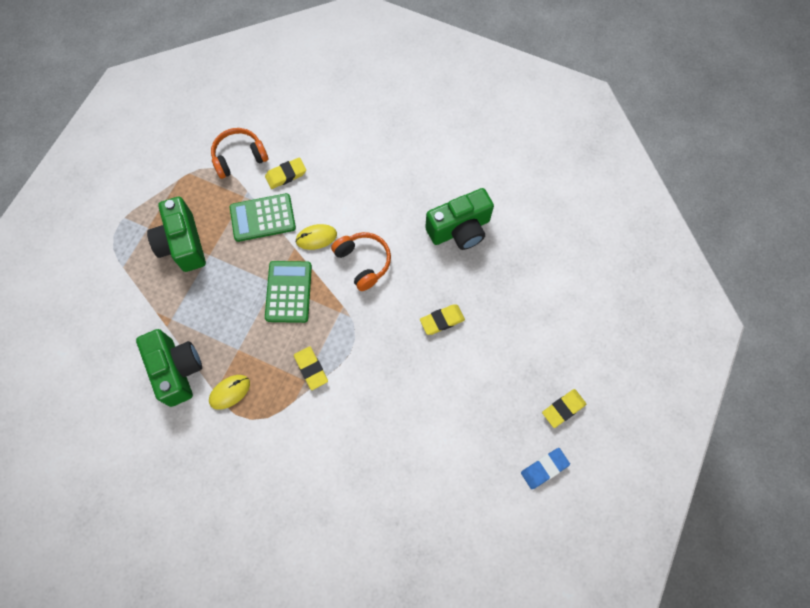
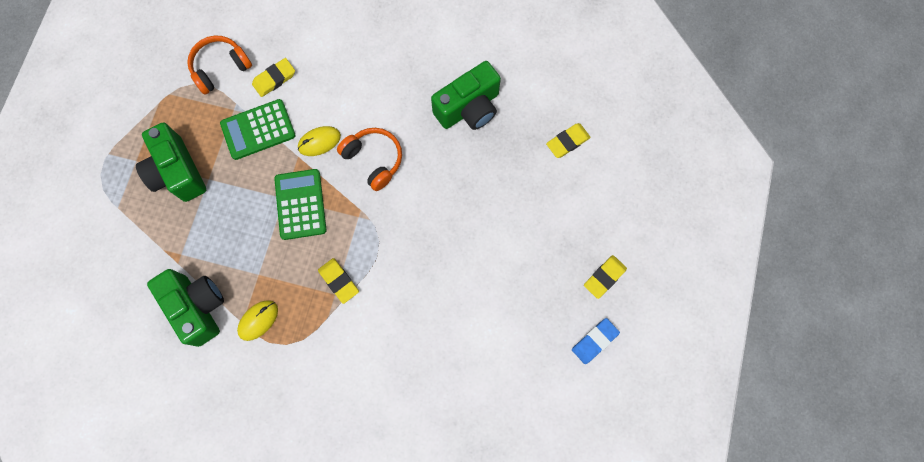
camera: 10 degrees left, 5 degrees up
(442, 320) = (466, 207): yellow eraser -> yellow eraser (567, 142)

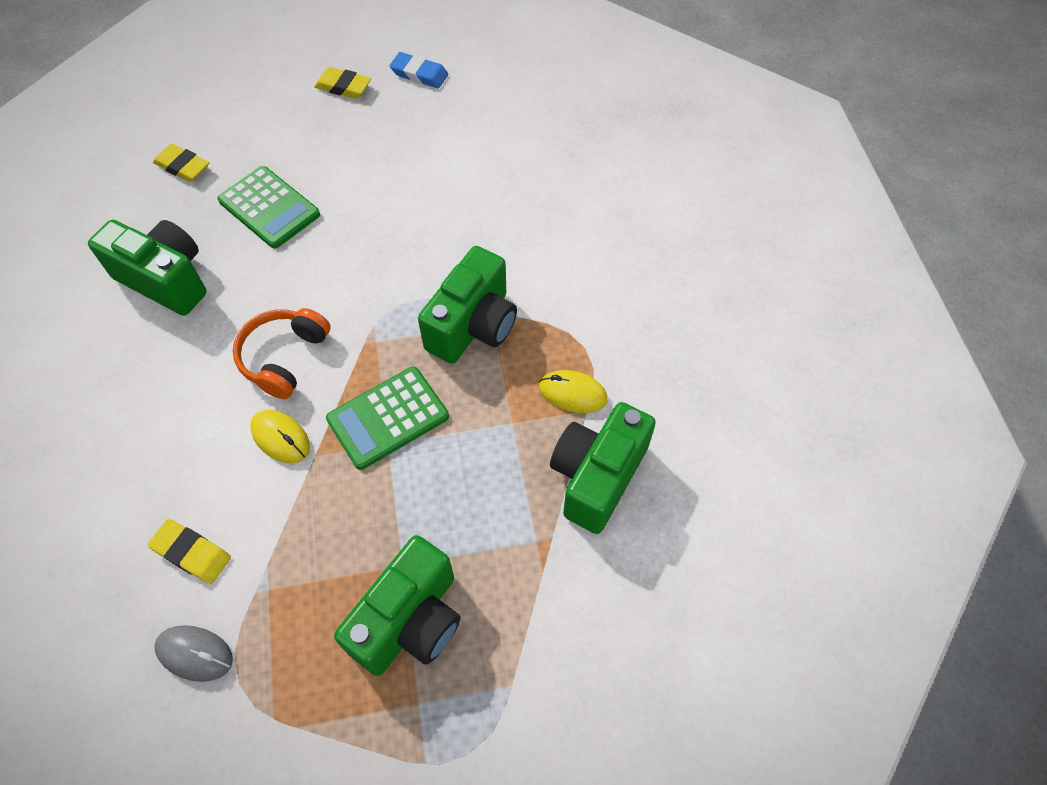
camera: 115 degrees left, 15 degrees down
(220, 68) = (195, 653): orange headphones -> grey mouse
(258, 129) = (291, 533): green calculator -> green calculator (269, 208)
(339, 281) = (473, 326): yellow eraser -> green camera

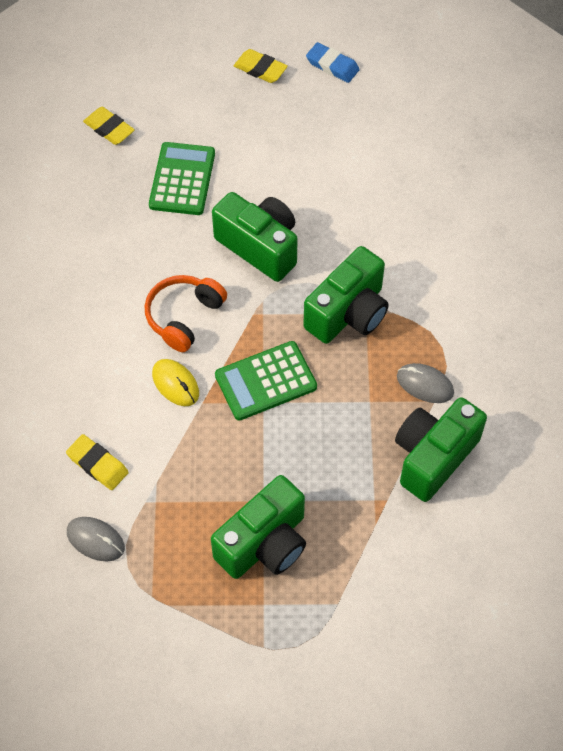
camera: 10 degrees right, 0 degrees up
(166, 280) = (89, 233): green camera -> green camera (260, 247)
(269, 208) = (182, 179): green calculator -> green calculator turned 135 degrees counterclockwise
(572, 393) = (425, 385): yellow mouse -> grey mouse

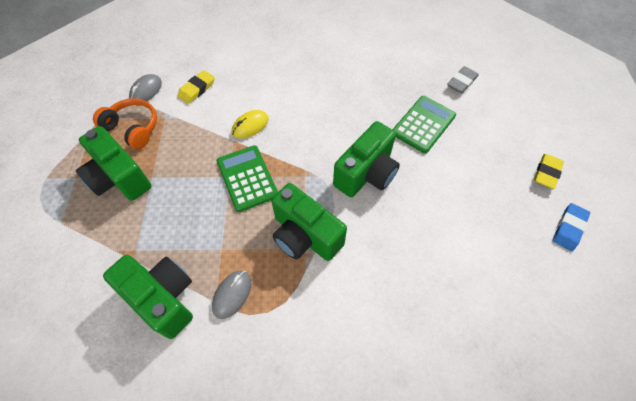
camera: 90 degrees right, 0 degrees up
(109, 128) = (461, 82): yellow eraser -> grey eraser
(182, 179) = (423, 124): green calculator -> green calculator turned 60 degrees counterclockwise
(184, 316) = (304, 129): orange headphones -> orange headphones (133, 128)

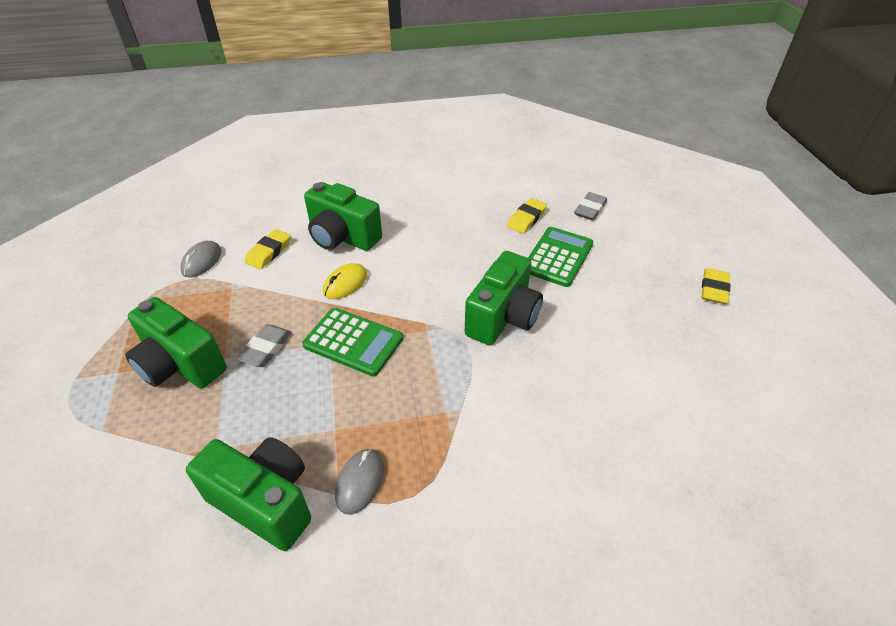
camera: 10 degrees left, 15 degrees down
(133, 128) = (190, 305): orange headphones -> none
(182, 174) = (266, 348): none -> grey eraser
(247, 178) = (353, 342): green calculator -> green calculator turned 150 degrees clockwise
(305, 236) = (442, 397): green camera -> green camera (342, 237)
(406, 84) = (526, 218): none -> yellow eraser
(568, 228) = (757, 343): blue eraser -> none

